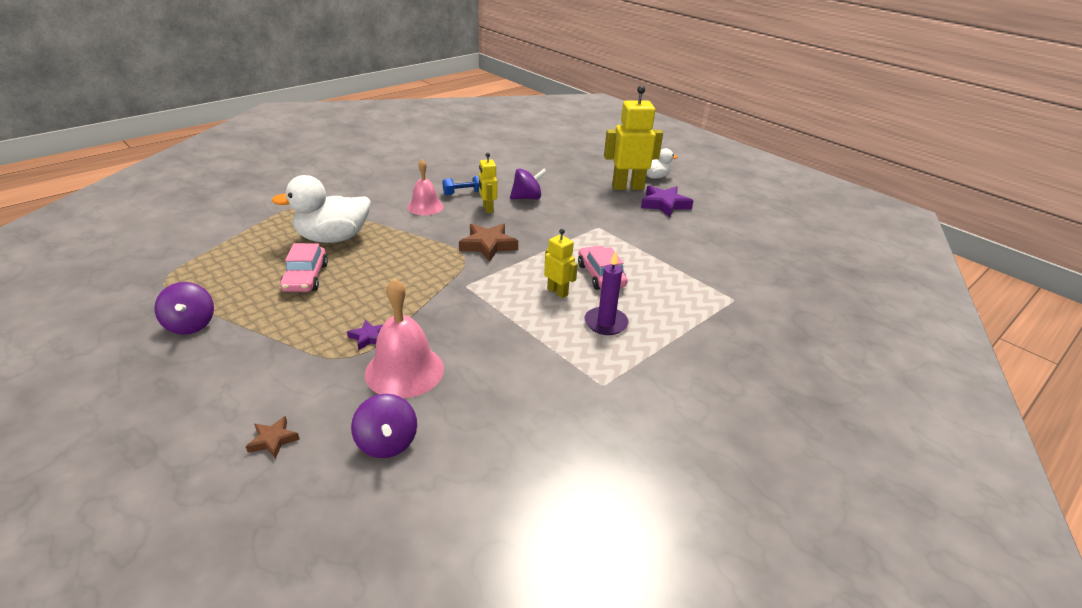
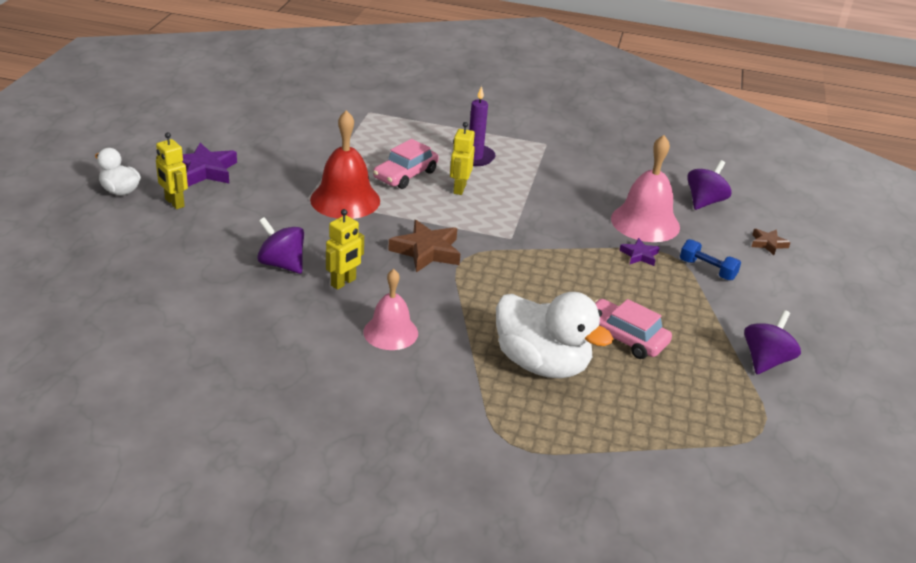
camera: 125 degrees left, 0 degrees up
(305, 277) = (624, 337): pink car -> pink car turned 105 degrees counterclockwise
(463, 193) = (319, 318): blue dumbbell -> blue dumbbell (707, 270)
(583, 239) = (345, 200): none -> red bell
(627, 187) = (174, 203): yellow robot -> yellow robot, size x0.54

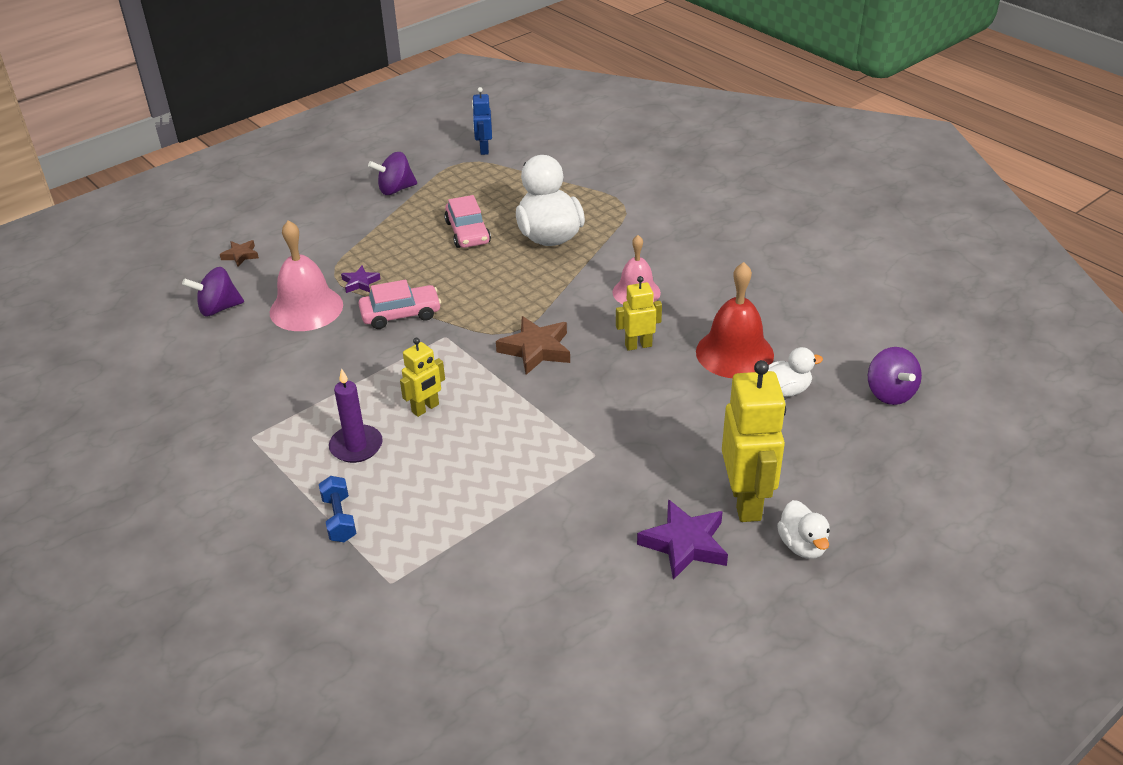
camera: 140 degrees left, 5 degrees up
(174, 203) = (746, 501): yellow robot -> yellow robot, size x1.85
(182, 287) = (785, 390): none -> white duck
(282, 264) = (680, 382): purple spinning top -> purple spinning top (890, 393)
(345, 200) = (557, 437): red bell -> red bell (734, 353)
(405, 175) = (460, 449): pink car -> pink car (401, 314)
(707, 270) = (327, 254): blue dumbbell -> blue dumbbell (339, 519)
(770, 463) = (484, 149): none -> blue robot

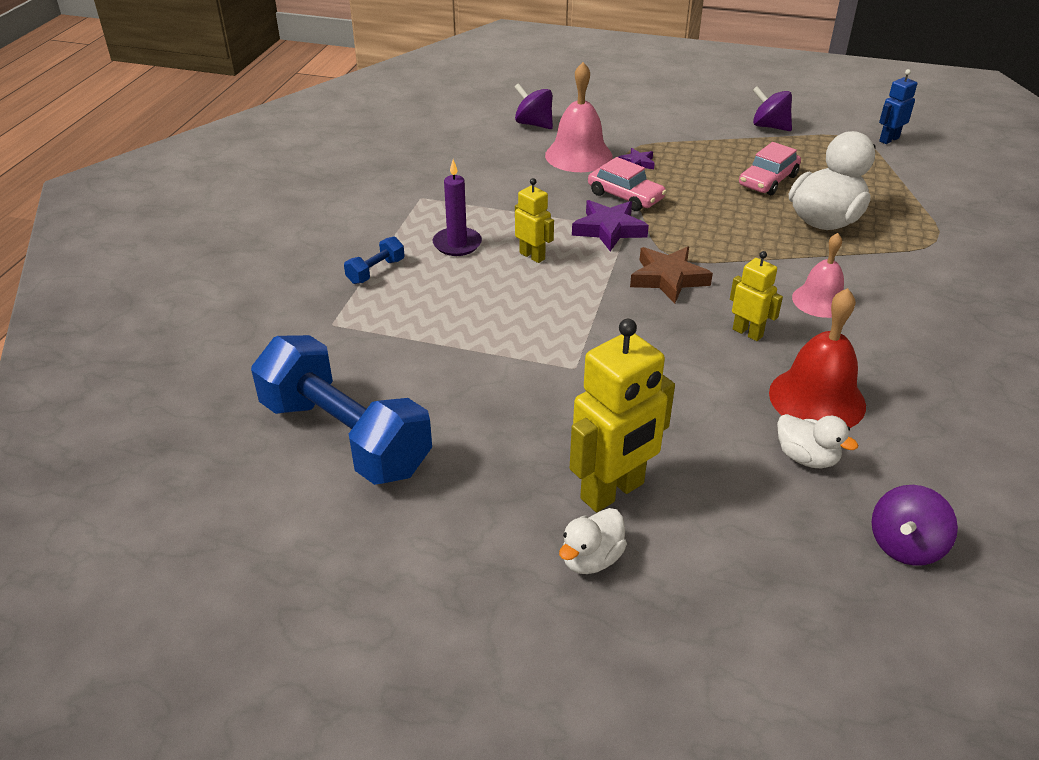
camera: 55 degrees right, 0 degrees up
(240, 255) = (600, 105): brown star -> none
(425, 408) = (532, 256): yellow robot -> yellow robot turned 150 degrees counterclockwise
(558, 635) = (345, 437): none -> blue dumbbell
(685, 544) = (516, 471): purple star -> purple star (609, 229)

